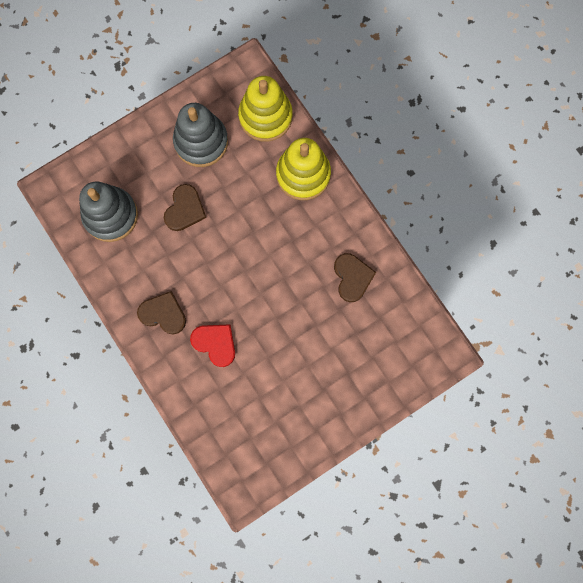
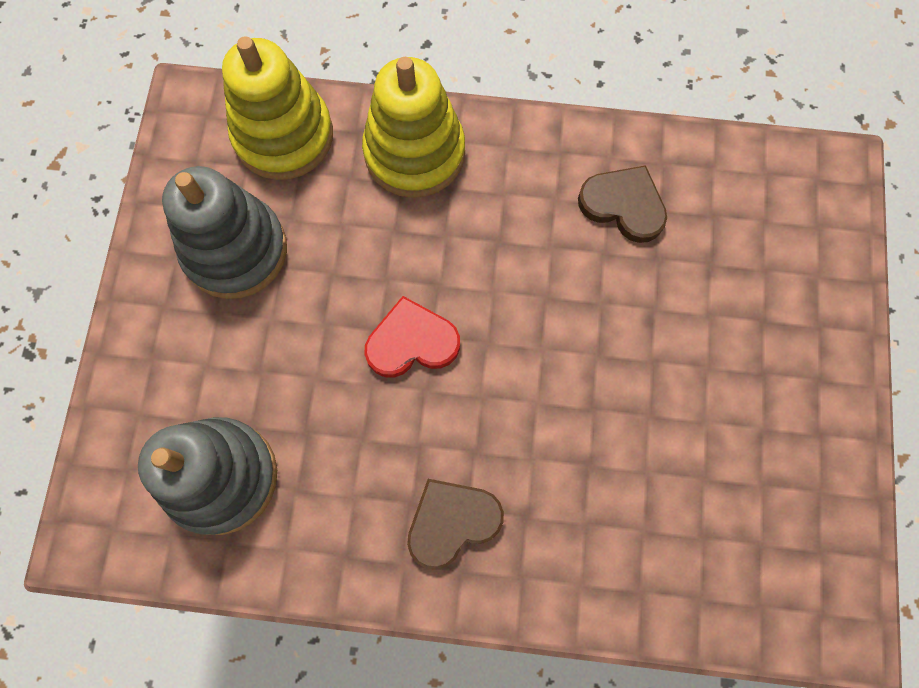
camera: 50 degrees left, 5 degrees down
(185, 209) = (316, 355): brown heart -> none
(215, 343) = (566, 479): red heart -> red heart (411, 342)

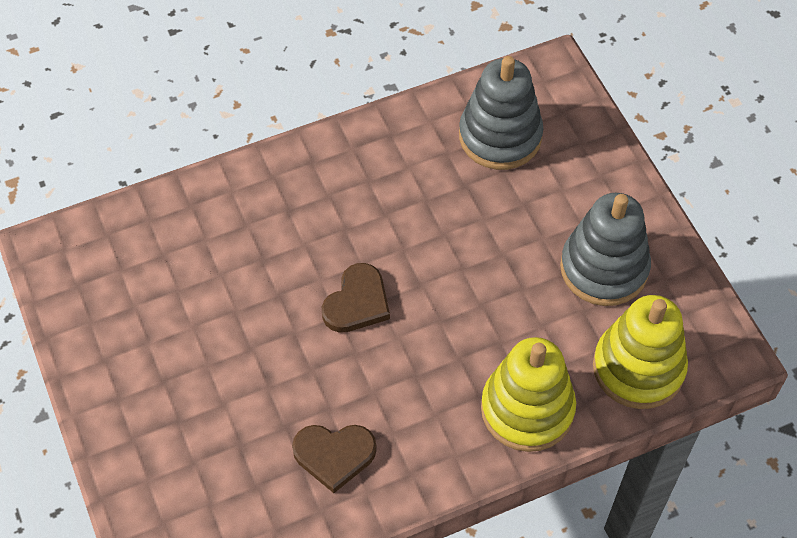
camera: 150 degrees right, 15 degrees down
(411, 342) = (434, 273): red heart -> none
(452, 522) = (336, 183): brown heart -> brown heart (357, 302)

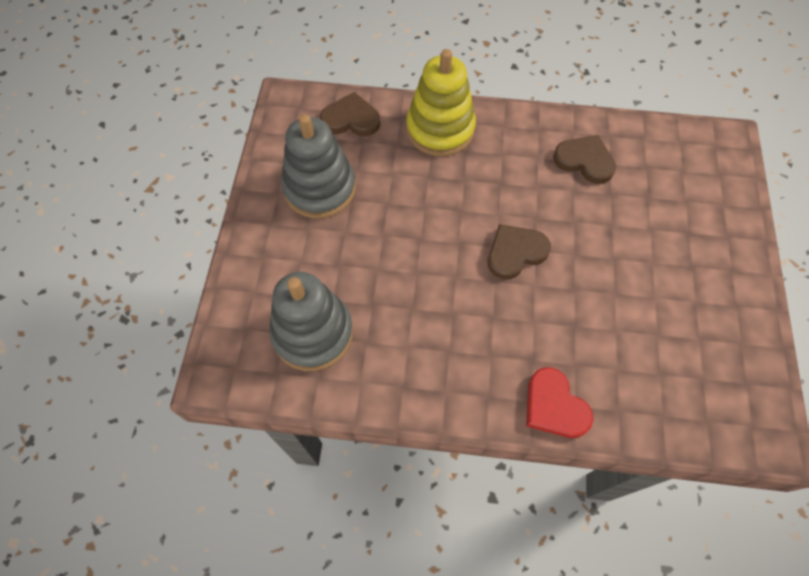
camera: 150 degrees left, 5 degrees up
(250, 181) = (554, 406): none -> red heart
(638, 368) = (351, 119): yellow stacking toy -> brown heart

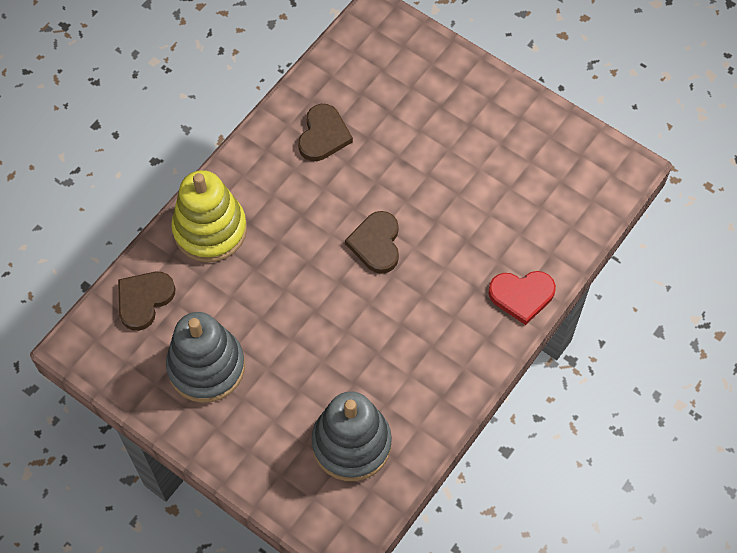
camera: 60 degrees left, 0 degrees up
(584, 161) = (323, 135): brown heart -> brown heart turned 135 degrees clockwise

